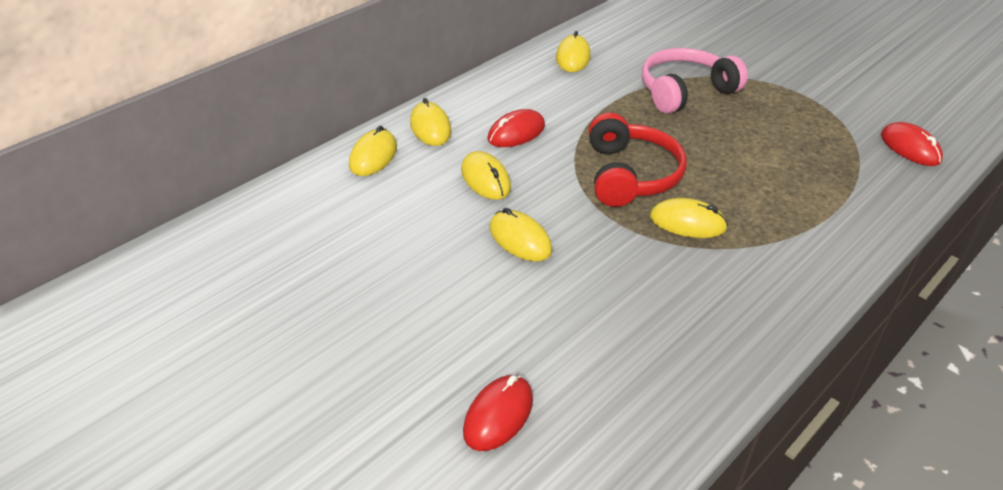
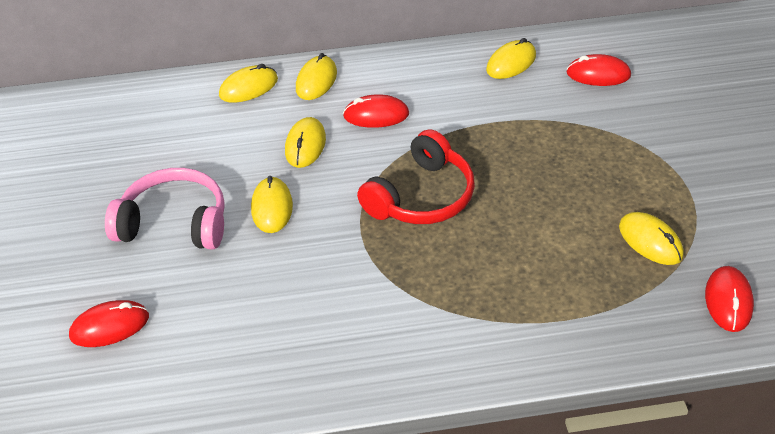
camera: 40 degrees right, 5 degrees up
(644, 43) = (598, 74): none -> red mouse
(685, 91) = (573, 140): pink headphones -> pink headphones (174, 223)
(687, 222) = (415, 261): yellow mouse -> yellow mouse (650, 241)

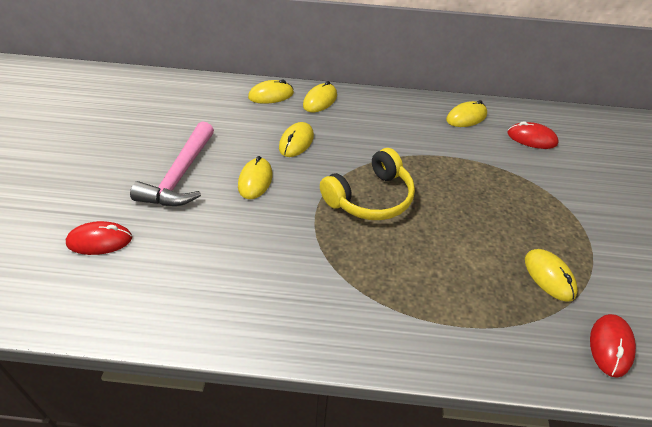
camera: 10 degrees right, 0 degrees up
(174, 223) = (180, 175): pink headphones -> pink hammer
(376, 115) = (355, 132): red mouse -> none
(421, 196) = (370, 198): red headphones -> yellow headphones

